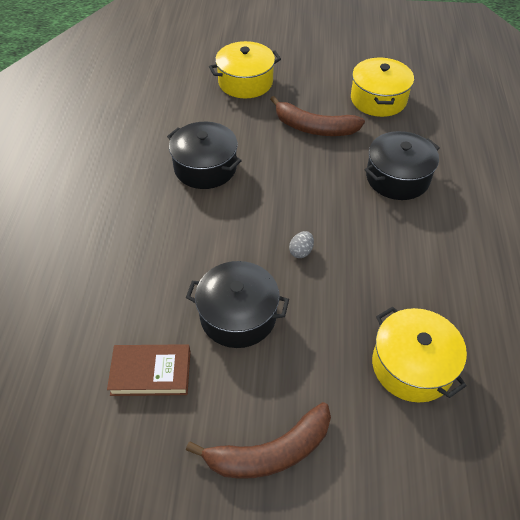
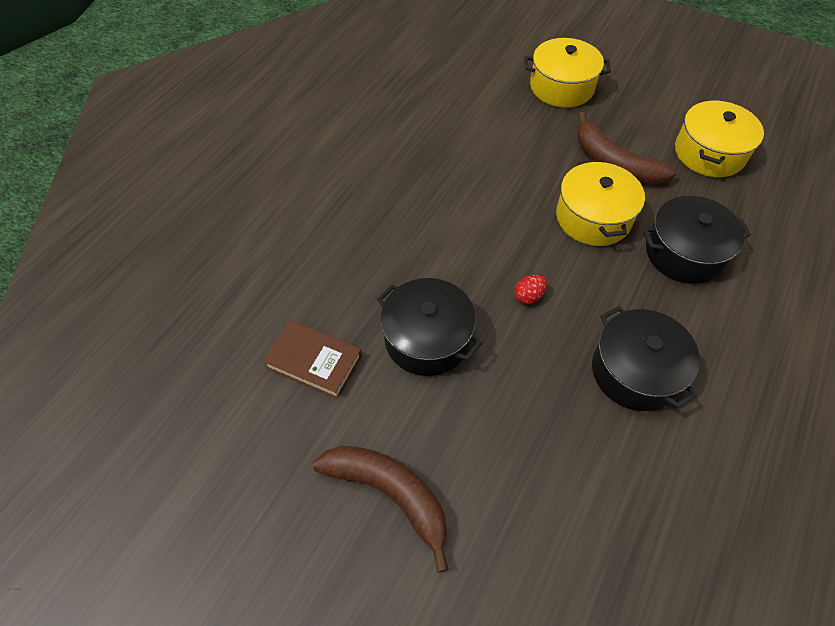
camera: 25 degrees right, 5 degrees up
(205, 167) = (471, 168): black pot -> black pot (635, 371)
(270, 452) = (390, 493): brown banana -> brown banana turned 150 degrees counterclockwise
(301, 251) = (528, 296): grey egg -> red egg
(412, 366) = (589, 471): yellow pot -> yellow pot (593, 218)

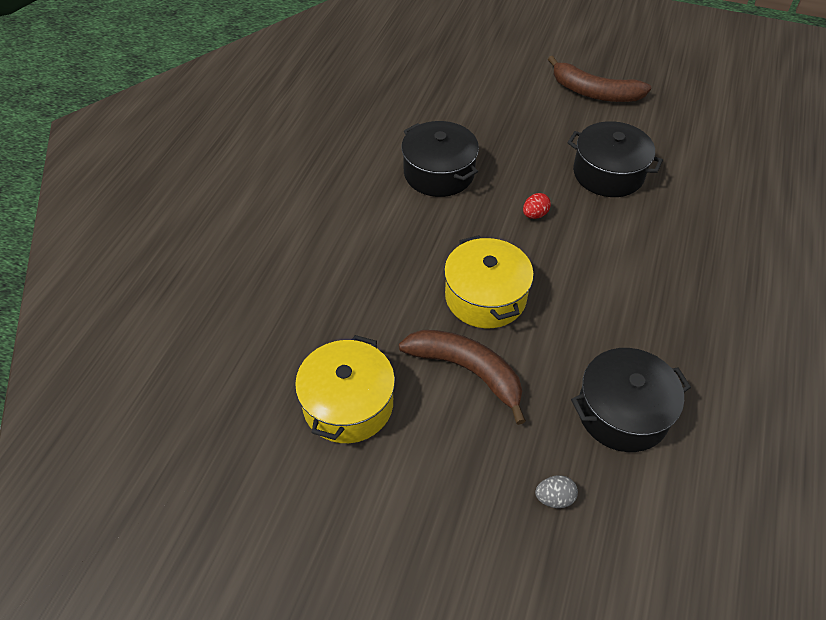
camera: 170 degrees right, 5 degrees down
(314, 362) = (687, 149): brown book -> none
(561, 87) = (554, 498): yellow pot -> grey egg
(684, 253) = (391, 272): black pot -> black pot (622, 412)

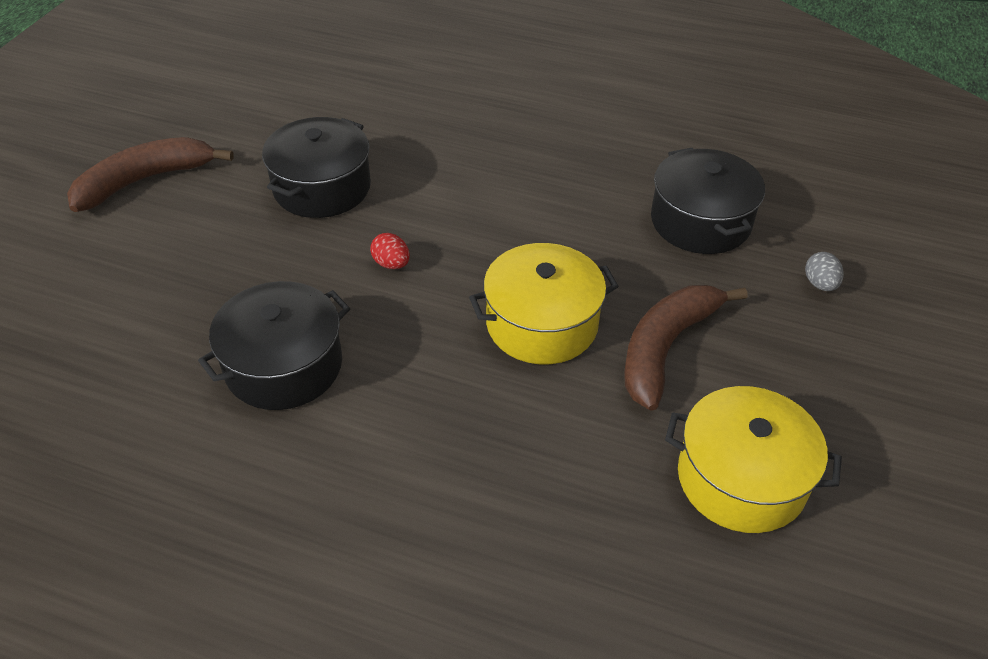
camera: 90 degrees left, 5 degrees down
(594, 92) = (144, 180): brown banana -> brown banana turned 150 degrees counterclockwise

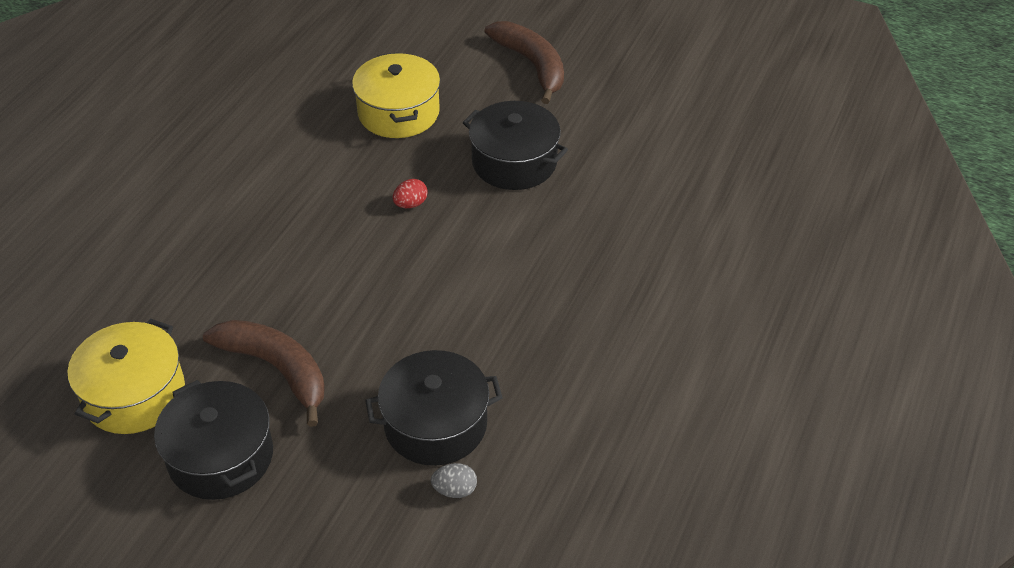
camera: 95 degrees right, 0 degrees up
(284, 366) = (314, 150): black pot -> black pot (220, 456)
(542, 323) = (323, 292): yellow pot -> yellow pot (398, 112)
(820, 284) = (329, 505): grey egg -> grey egg (455, 490)

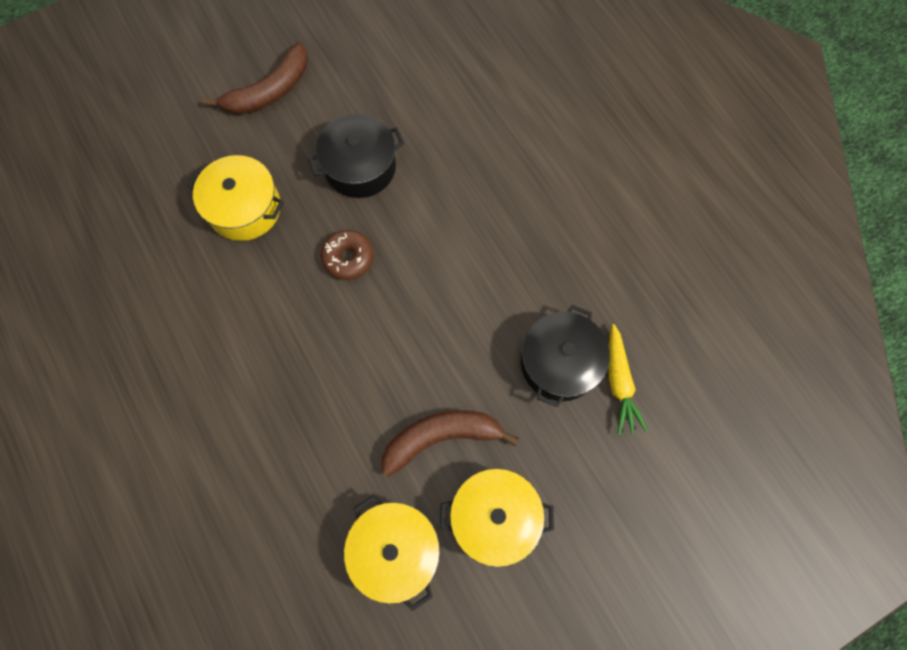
camera: 55 degrees left, 25 degrees up
(220, 456) = (494, 517): black pot -> yellow pot
(410, 204) = (348, 258): red egg -> brown donut
(455, 490) = (619, 383): grey egg -> yellow carrot
(532, 65) = (270, 91): brown banana -> brown banana turned 135 degrees clockwise

